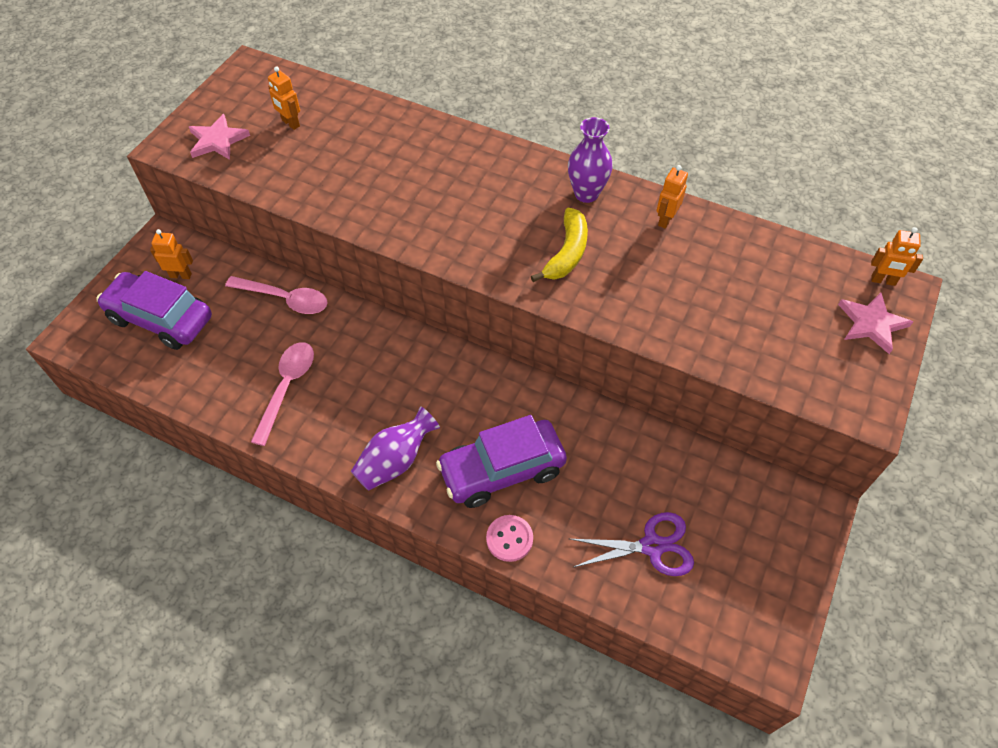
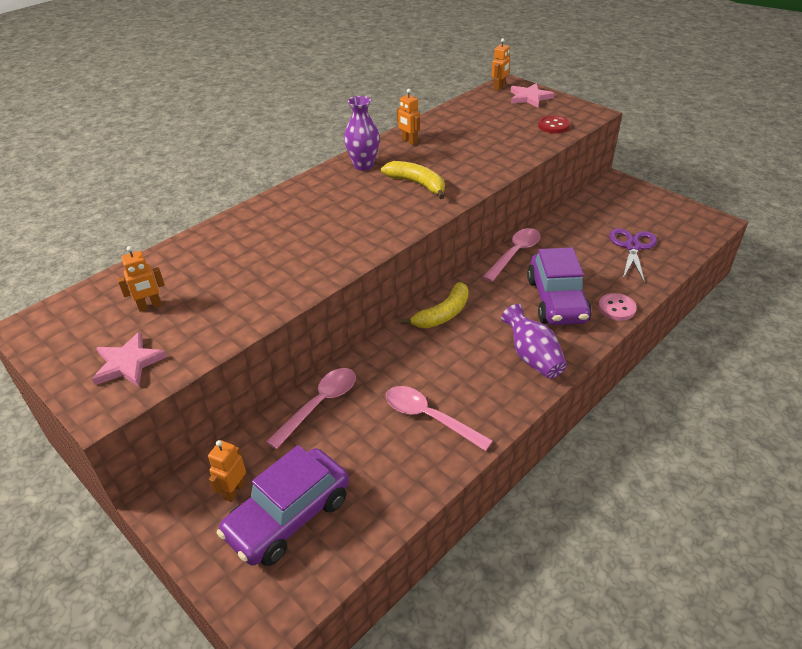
camera: 70 degrees left, 15 degrees down
(440, 363) = (443, 314): none -> yellow banana
(578, 409) = (514, 254): none -> pink spoon
(795, 367) = (553, 126): none -> red button

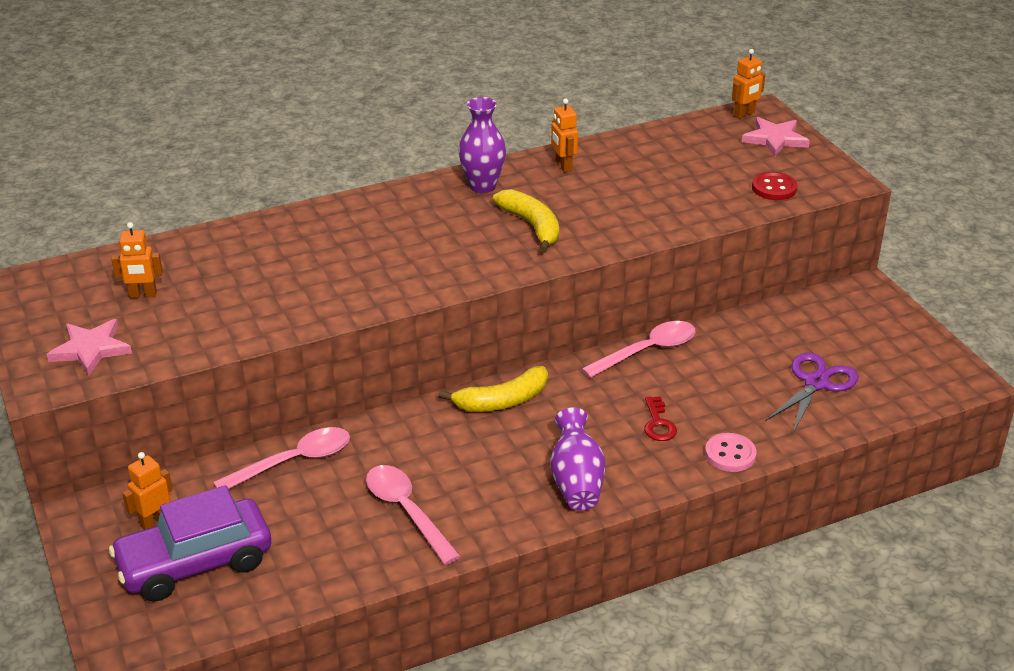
camera: 20 degrees right, 5 degrees down
(556, 300) = (658, 424): purple car -> red key

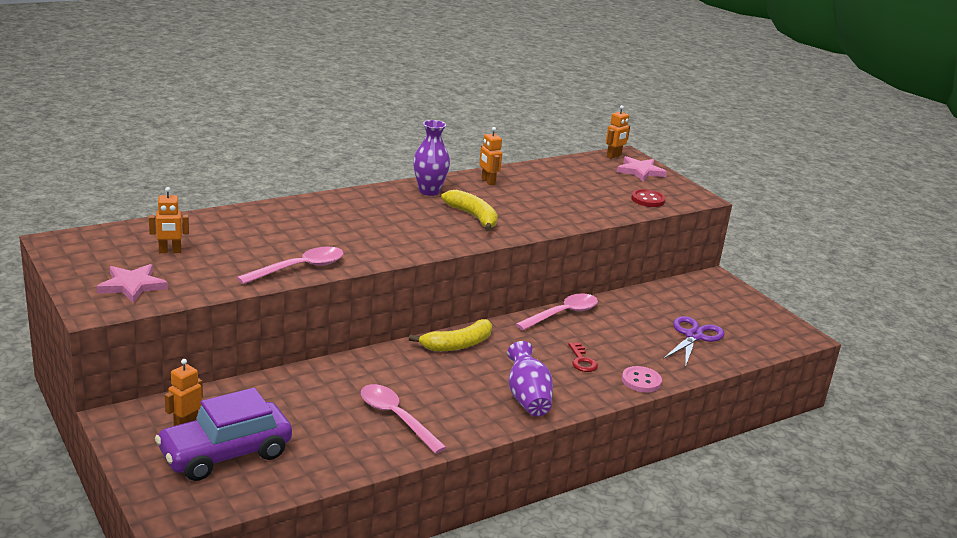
camera: 10 degrees left, 10 degrees down
(293, 462) = (296, 384): pink spoon -> pink spoon (299, 268)

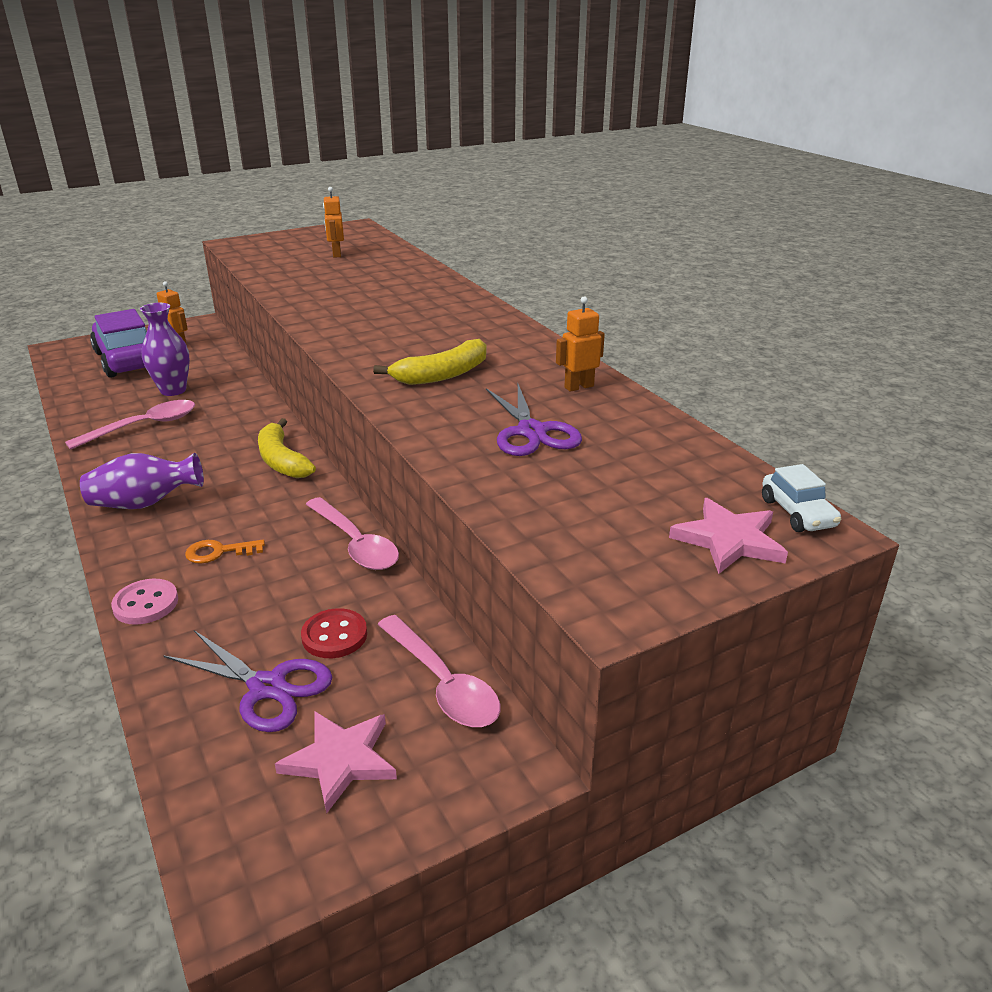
camera: 95 degrees right, 5 degrees up
(132, 286) = (271, 249): pink star -> pink star (340, 760)
(299, 268) = (295, 295): pink spoon -> pink spoon (442, 683)
(429, 191) = (521, 349): purple vase -> purple vase (173, 390)
(550, 198) = (531, 432): none -> purple scissors
(582, 361) = (219, 552): red key -> orange key
(614, 156) = (797, 513): orange robot -> white car
(648, 200) = (568, 534): red button -> red button (334, 636)

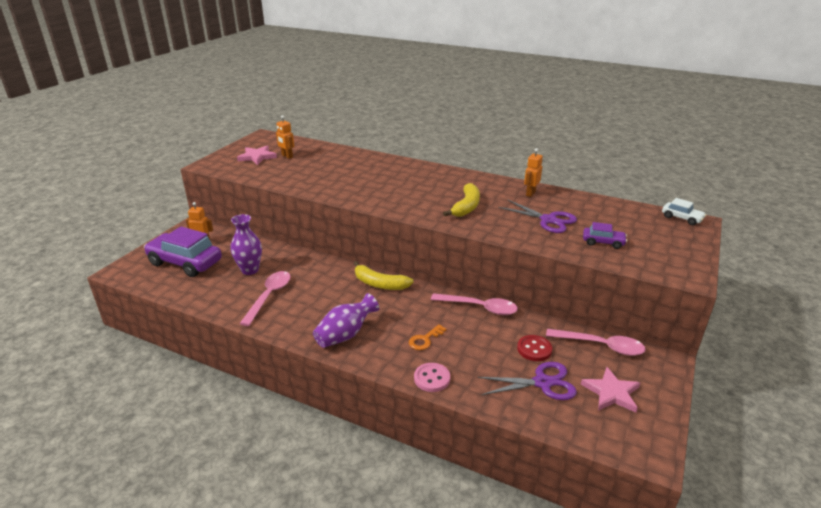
camera: 35 degrees left, 0 degrees up
(559, 495) = (603, 242): none -> purple car
(728, 540) = (679, 236): pink star -> pink star (257, 157)

